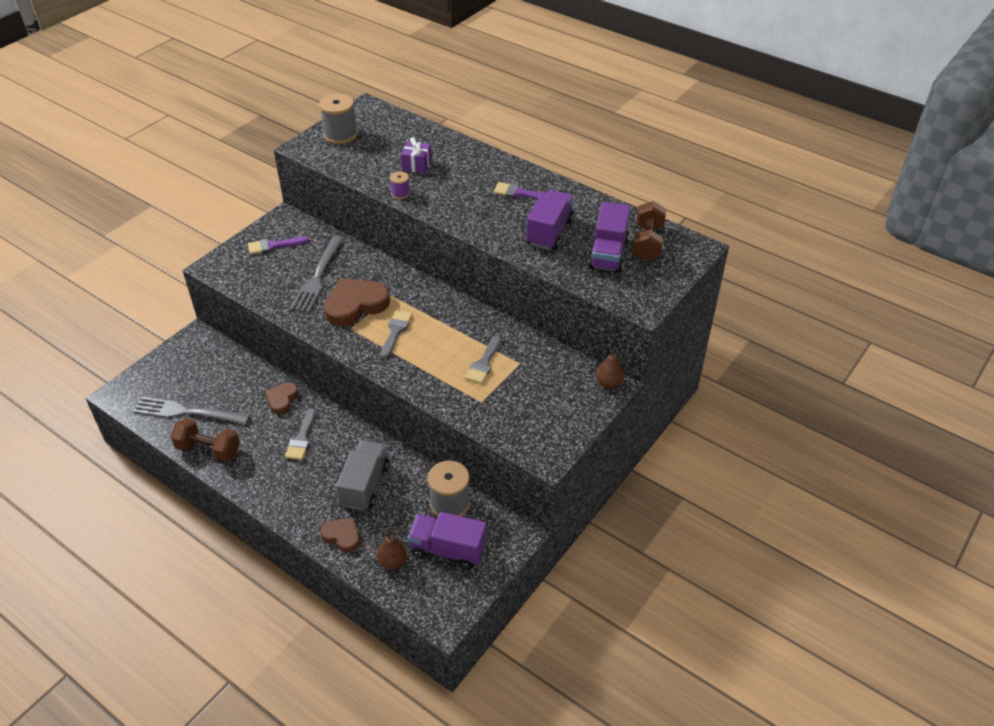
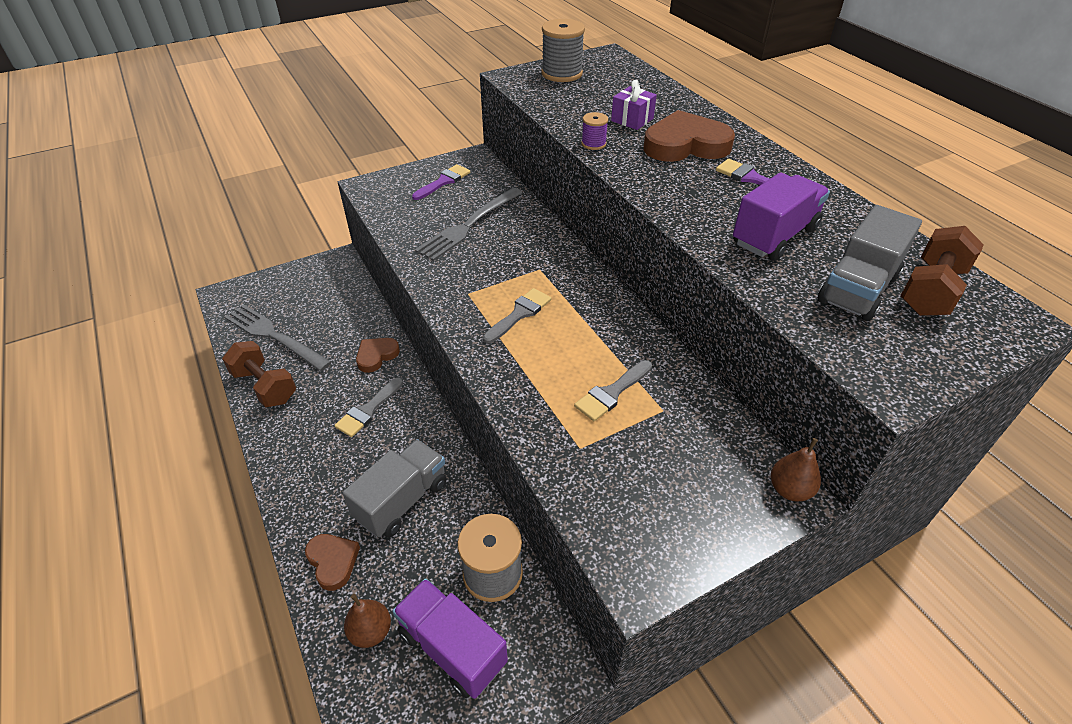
camera: 25 degrees right, 0 degrees up
(273, 246) = (444, 181): purple brush -> purple brush turned 120 degrees clockwise
(355, 305) = (491, 268): brown heart -> brown heart (685, 145)
(608, 254) = (858, 289): purple truck -> grey truck

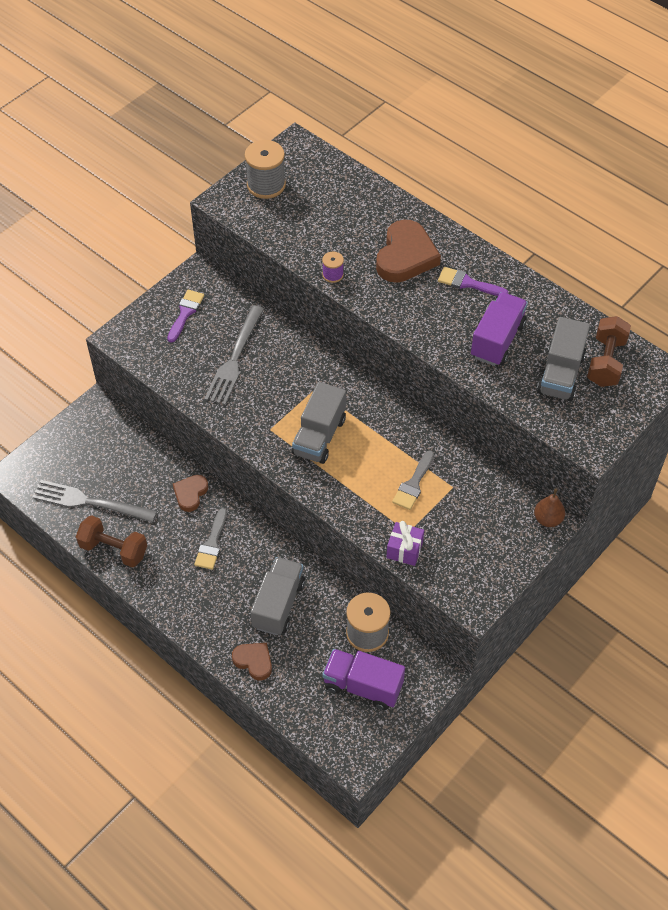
camera: 20 degrees left, 10 degrees up
(371, 631) = (305, 694): brown pear -> none
(519, 314) = (319, 436): grey brush -> grey truck
(632, 120) = (352, 235): purple gift -> purple gift (404, 550)
(685, 145) = (405, 256): brown heart -> brown heart turned 135 degrees clockwise

